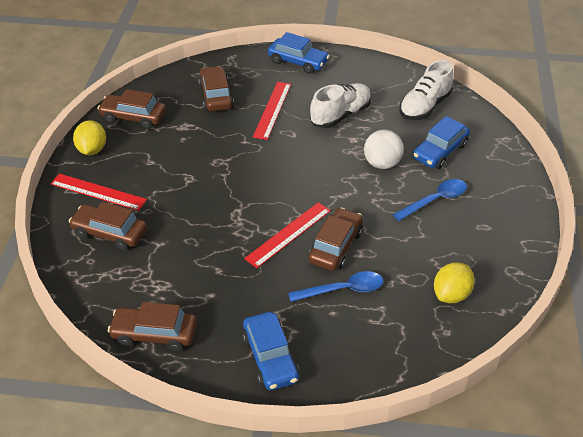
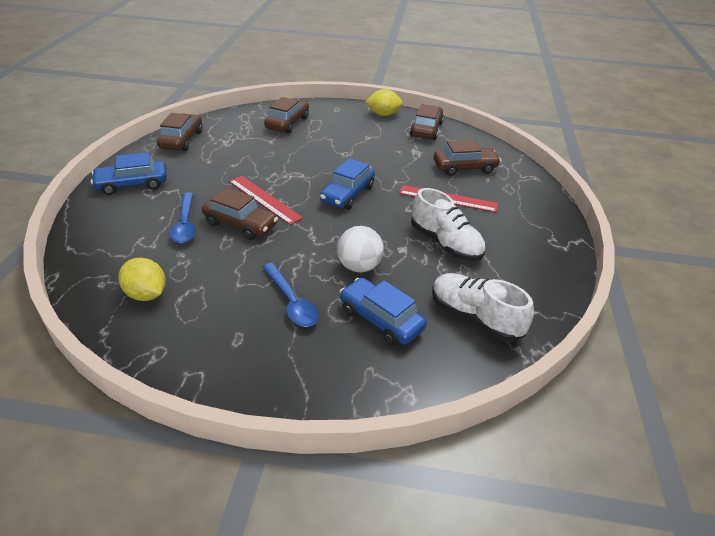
camera: 90 degrees right, 5 degrees down
(98, 192) = (333, 118): red ruler -> none
(298, 62) = (541, 219): blue car -> blue car (347, 194)

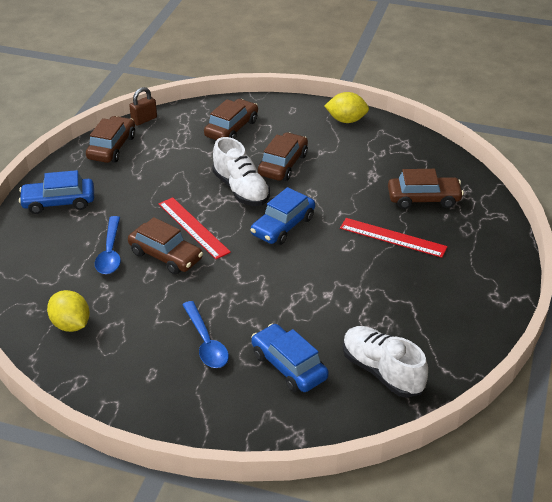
camera: 10 degrees right, 0 degrees up
(209, 119) = (144, 120): none -> brown padlock
(359, 266) = (279, 310): white ball -> none
(426, 129) = (393, 144): brown car -> brown car (283, 164)
(445, 243) = (375, 290): white shoe -> white shoe (241, 189)

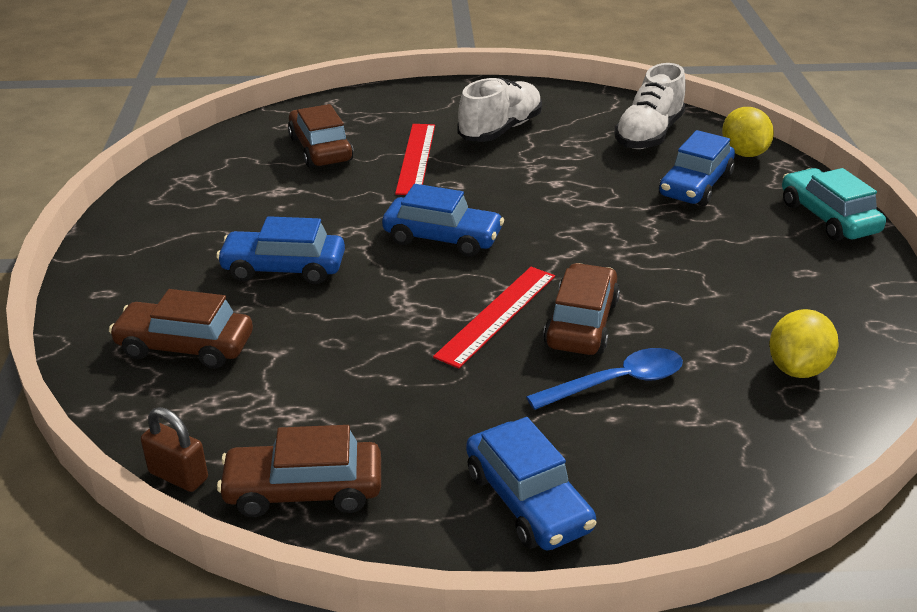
camera: 110 degrees left, 5 degrees down
(206, 342) = (715, 246): blue spoon -> none
(206, 422) = (828, 217): none -> turquoise car
(241, 189) = (372, 293): white shoe -> white shoe (500, 130)
(283, 164) = (284, 268): brown car -> blue car
(346, 120) = (129, 234): yellow lemon -> yellow lemon (744, 153)

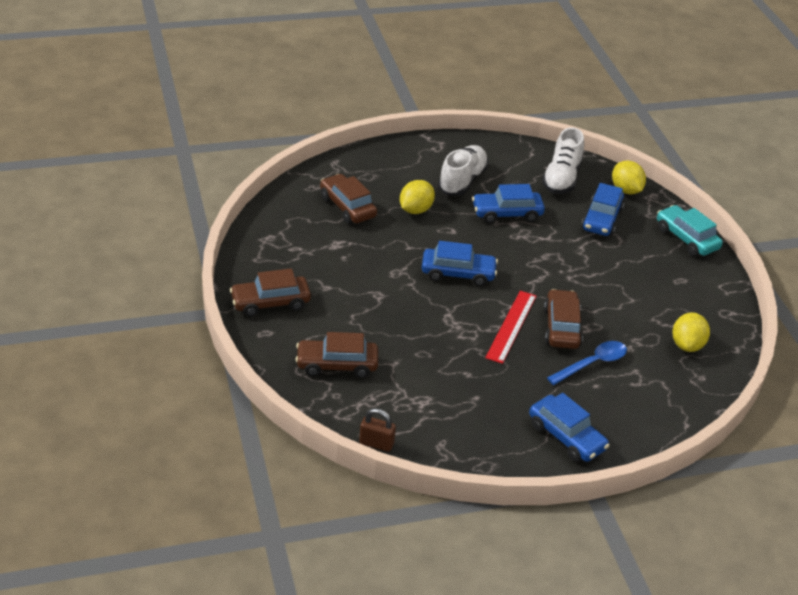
camera: 15 degrees left, 5 degrees up
(284, 268) = (369, 305): blue car -> blue car (507, 213)
(304, 490) = (448, 444): brown car -> brown car (270, 302)
(416, 158) = (415, 210): red ruler -> yellow lemon

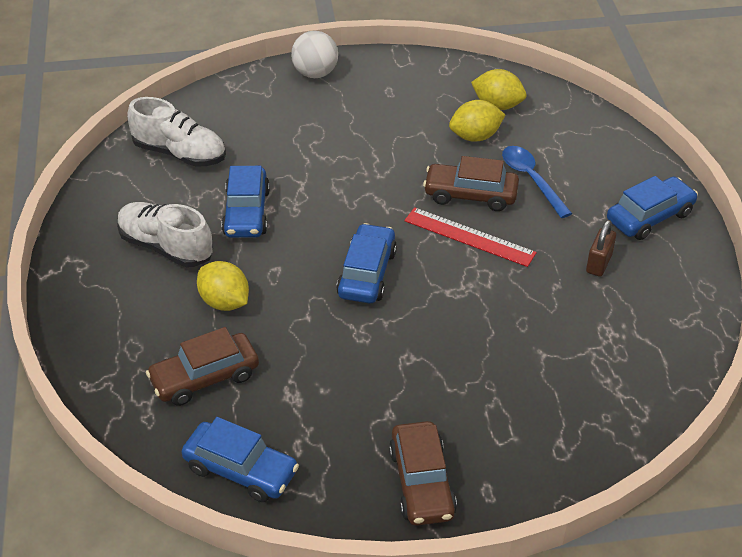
camera: 80 degrees left, 5 degrees up
(337, 365) = (549, 412): brown car -> none
(376, 443) = (687, 382): brown padlock -> brown padlock (598, 263)
(602, 219) = (270, 132): blue car -> blue car (241, 470)
(626, 190) = (215, 103): yellow lemon -> yellow lemon (475, 136)
(686, 238) = (315, 73): turquoise car -> white ball

